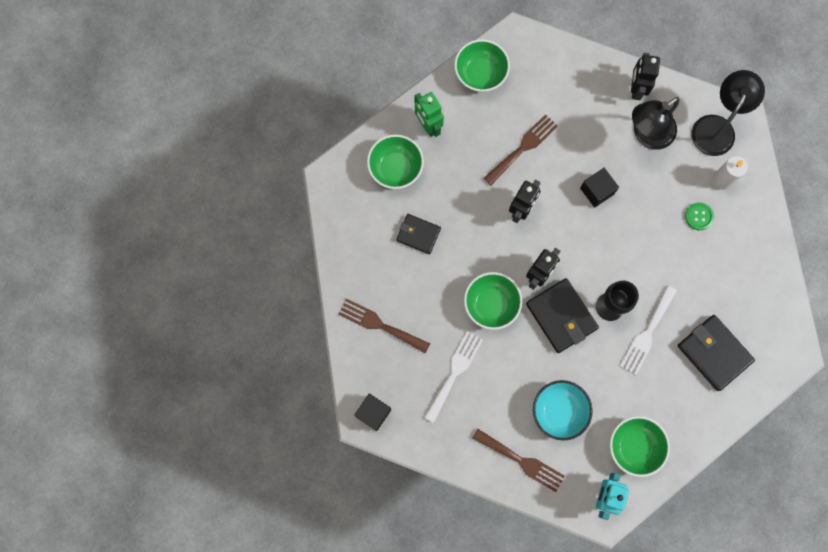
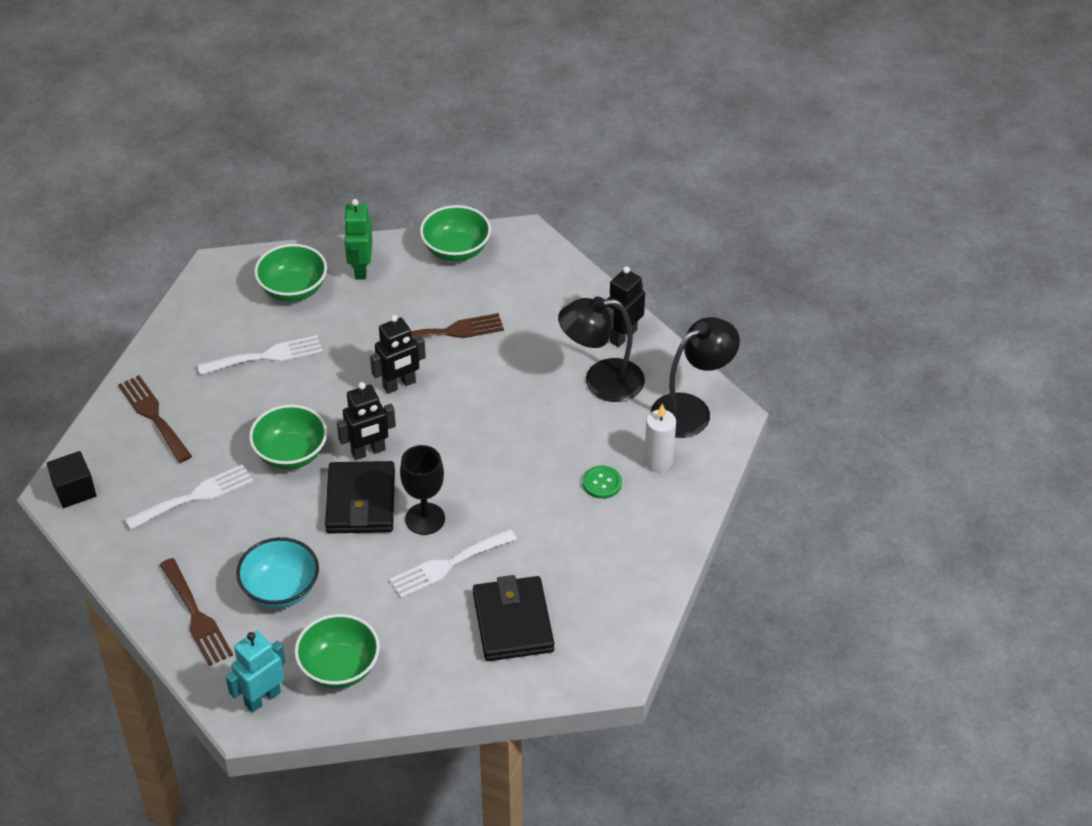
camera: 30 degrees right, 30 degrees down
(418, 234) = (266, 356): black wallet -> white fork
(597, 191) = (500, 406): black cube -> none

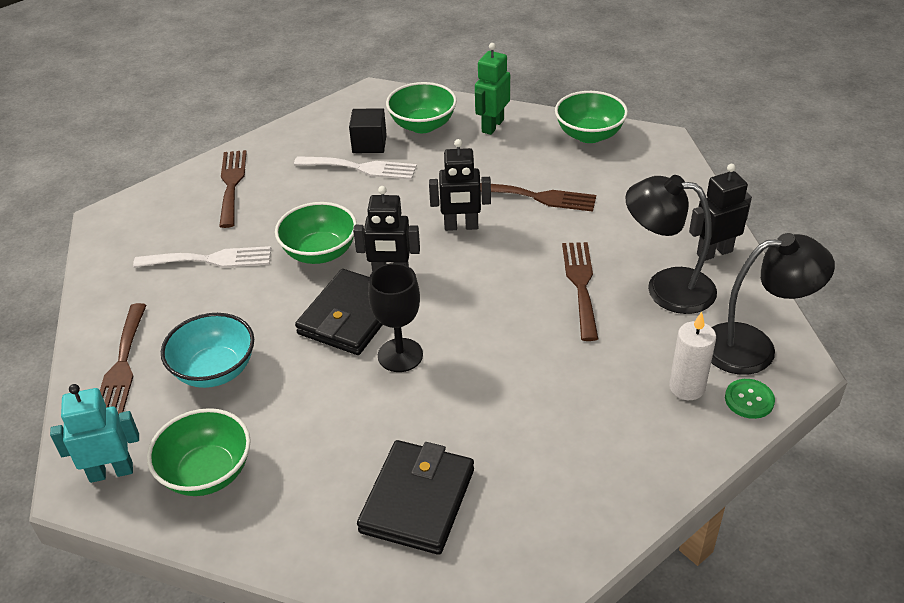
camera: 30 degrees right, 5 degrees down
(74, 490) = (120, 220): black cube -> black cube (369, 144)
(448, 565) = (391, 410): white fork -> none
(532, 404) = (580, 285): none -> brown fork
(602, 483) = (609, 387): green button -> green button (749, 400)

